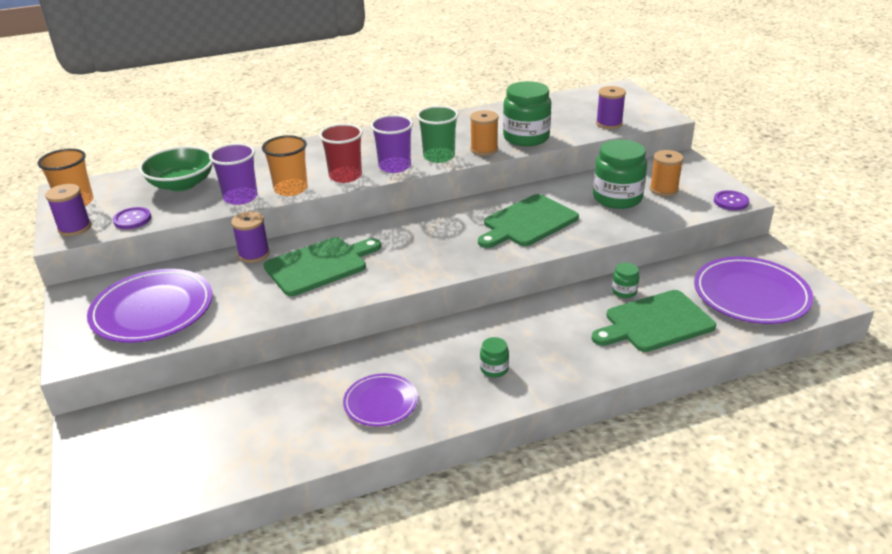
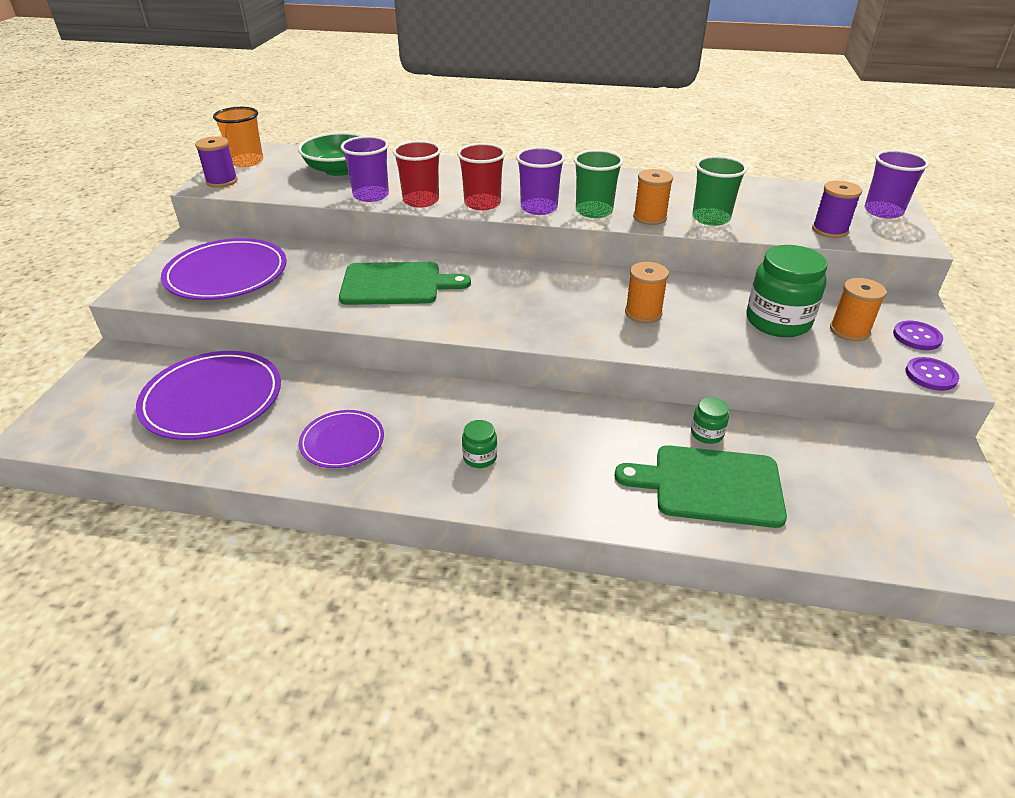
camera: 30 degrees right, 5 degrees up
(132, 219) = (268, 188): purple button -> purple button (916, 337)
(254, 254) = (354, 254): purple spool -> none
(291, 189) = (421, 201): orange cup -> red cup
(526, 137) = (711, 218): green jar -> green cup
(528, 222) = (643, 313): green cutting board -> orange spool
(628, 100) = (883, 211): none -> purple cup
(751, 294) = (874, 504): purple plate -> purple plate (212, 399)

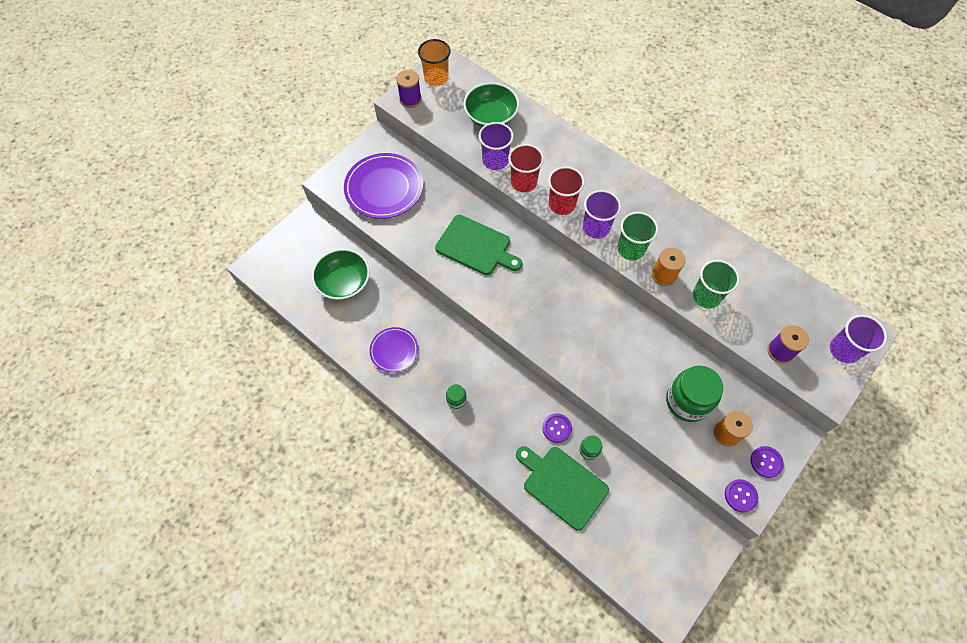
camera: 30 degrees right, 25 degrees up
(212, 399) = (344, 282): purple plate -> green bowl
(643, 313) = (607, 350): orange spool -> none
(645, 430) = (556, 428): none -> purple button

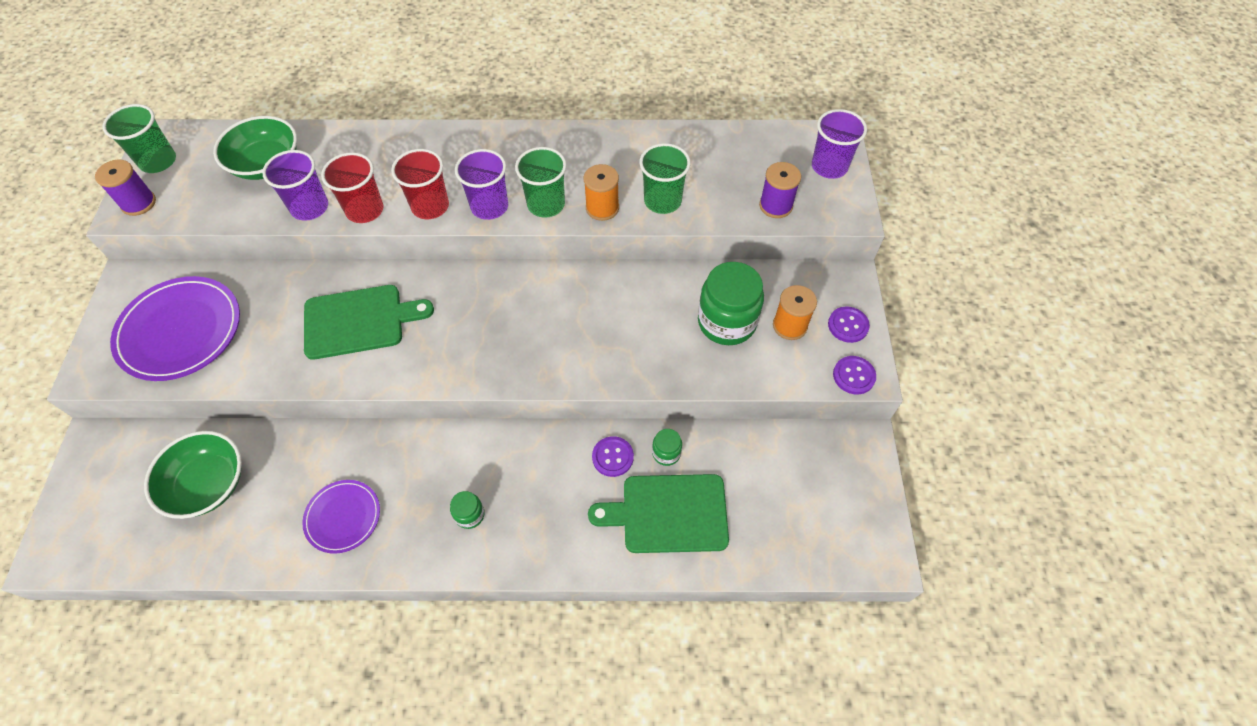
camera: 40 degrees left, 5 degrees down
(436, 78) = (158, 161): orange cup -> green cup

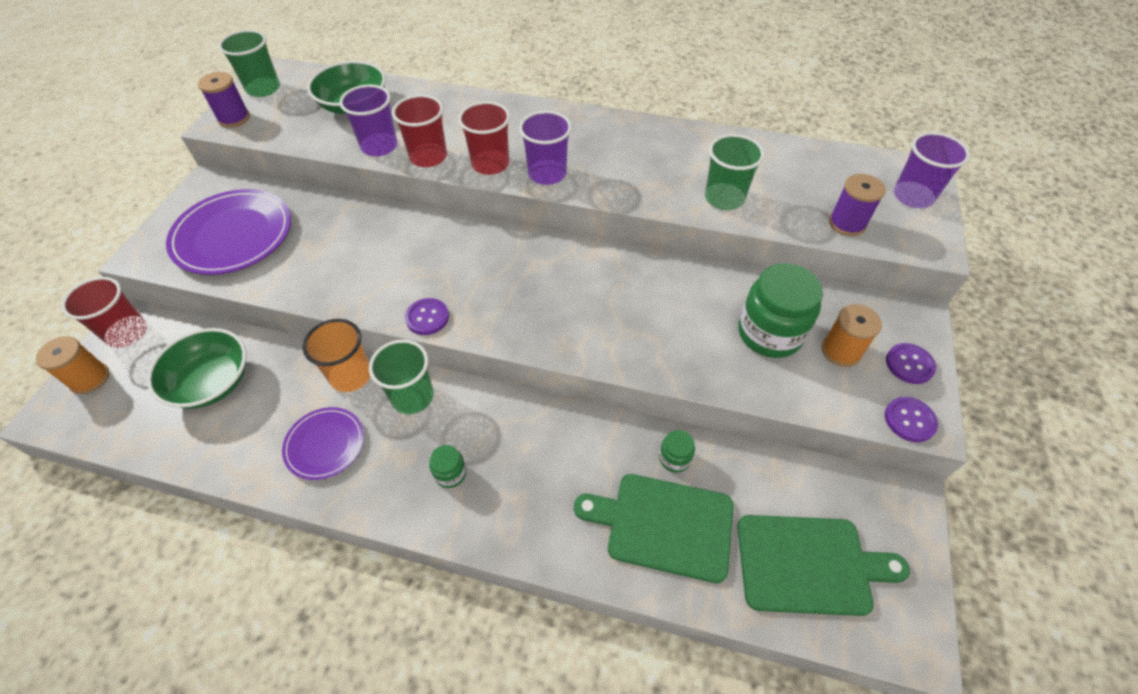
camera: 15 degrees right, 5 degrees down
(97, 455) = (127, 333): none -> red cup
(346, 446) = (351, 376): none -> orange cup
(359, 321) = (395, 258): green cutting board -> green cutting board (809, 564)
(546, 204) = (603, 181): green cup -> green cup (412, 396)
(602, 208) = (660, 194): orange spool -> orange spool (90, 379)
(612, 457) = (615, 449): purple button -> purple button (427, 317)

